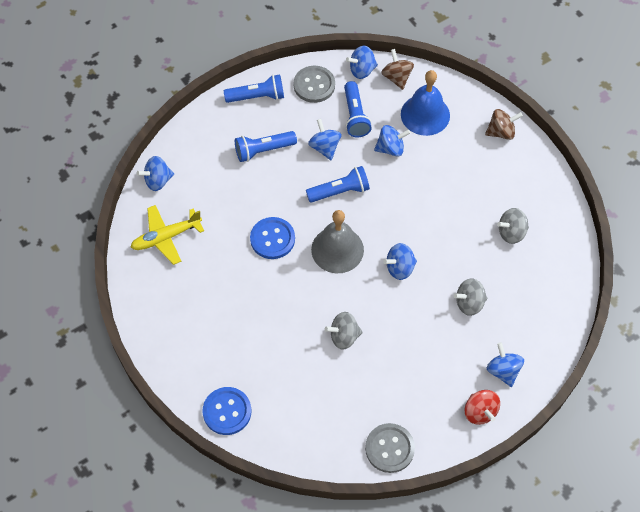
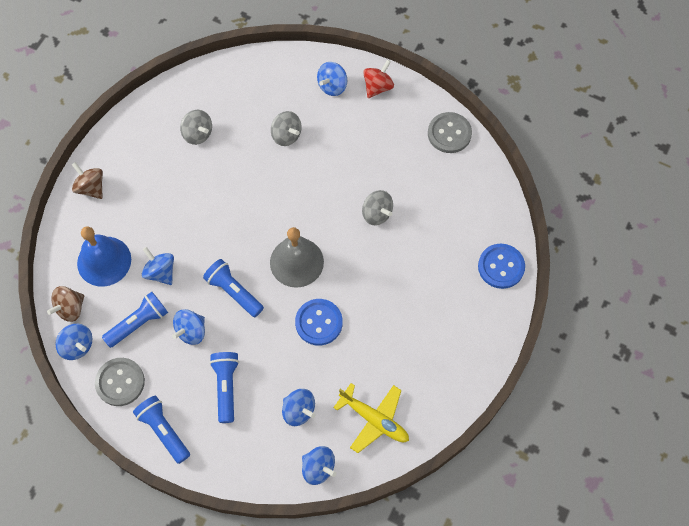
camera: 120 degrees left, 5 degrees up
(263, 150) = (226, 387): blue flashlight -> blue flashlight turned 135 degrees counterclockwise
(400, 268) = (285, 203): blue spinning top -> blue spinning top (298, 411)

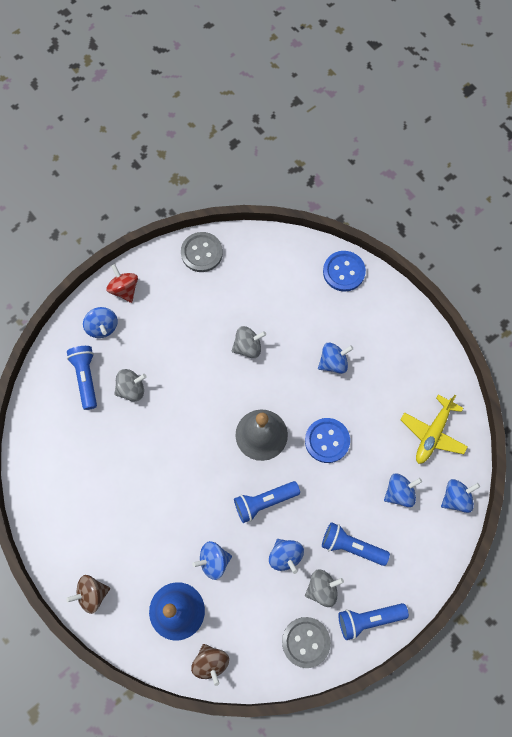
camera: 65 degrees left, 5 degrees up
(77, 346) = (252, 670): blue spinning top -> blue spinning top (333, 362)
(139, 323) = (255, 602): blue flashlight -> blue flashlight (86, 378)
(198, 134) = (87, 468): grey spinning top -> grey spinning top (322, 588)
(374, 419) = (432, 433): yellow plane -> yellow plane turned 150 degrees clockwise

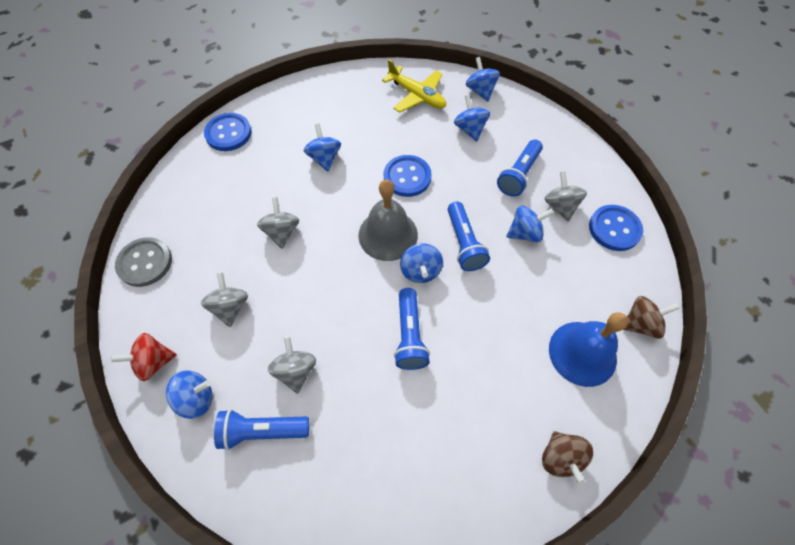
camera: 80 degrees left, 10 degrees down
(174, 327) = (230, 307): none -> grey spinning top
(213, 561) = (526, 304): blue spinning top -> blue spinning top (420, 271)
(306, 642) = (614, 229): grey button -> blue button
(368, 619) = (590, 173): blue flashlight -> blue flashlight (409, 335)

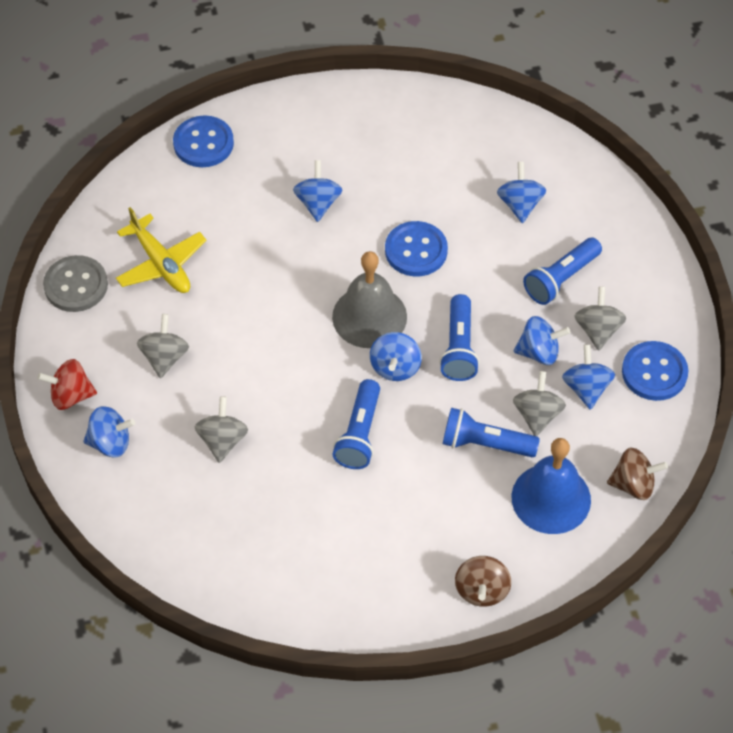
camera: 15 degrees right, 5 degrees down
(262, 431) = (173, 490): blue flashlight -> blue flashlight (485, 443)
(282, 232) = (242, 285): grey spinning top -> grey spinning top (537, 415)
(417, 96) = (465, 142): yellow plane -> yellow plane (161, 263)
(480, 91) = (555, 153): blue spinning top -> blue spinning top (586, 388)

